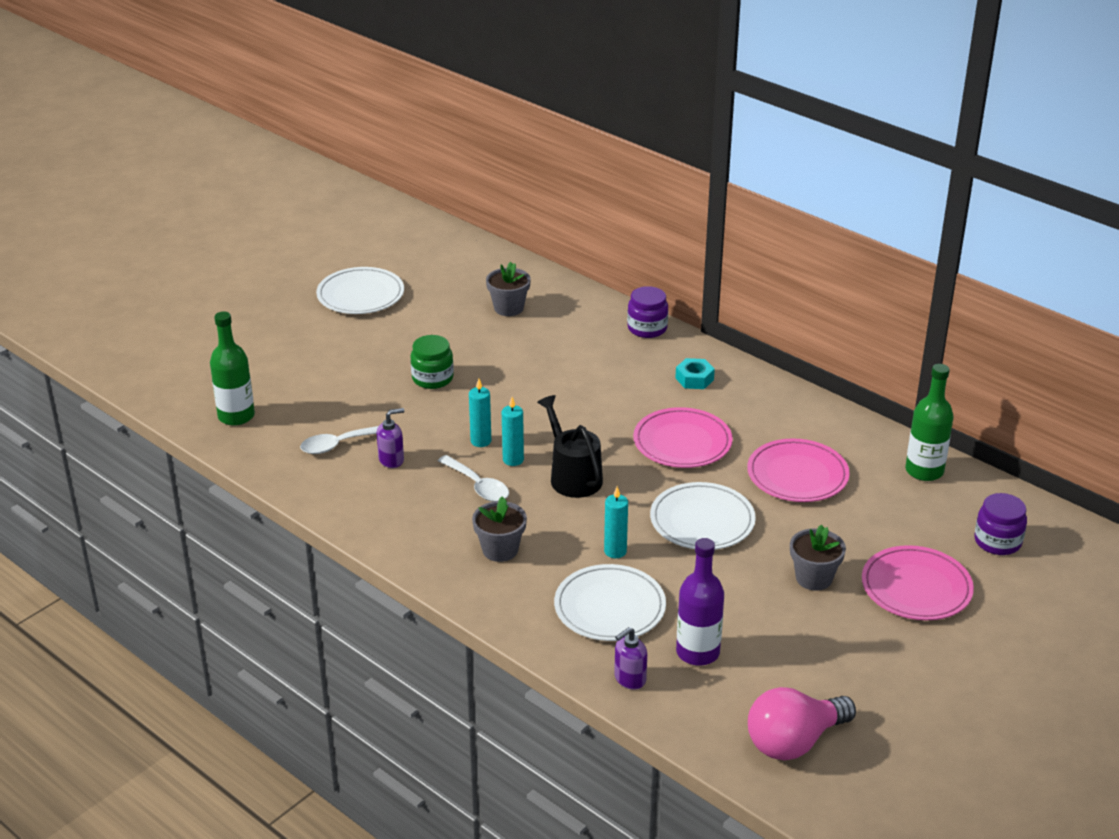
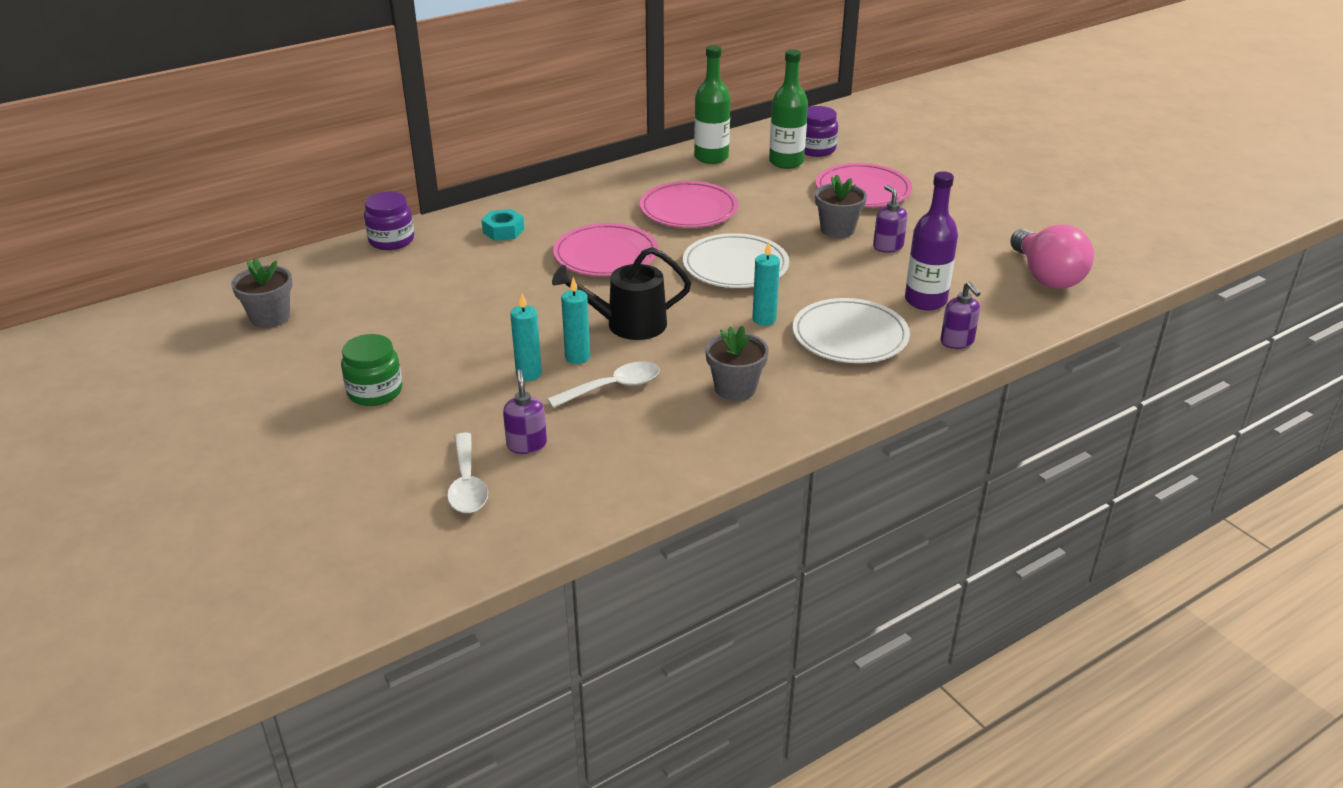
camera: 75 degrees left, 0 degrees up
(236, 416) = (333, 577): green bottle -> green bottle (786, 162)
(360, 295) = (124, 427): white plate -> none
(796, 617) = (888, 247): none -> purple soap dispenser

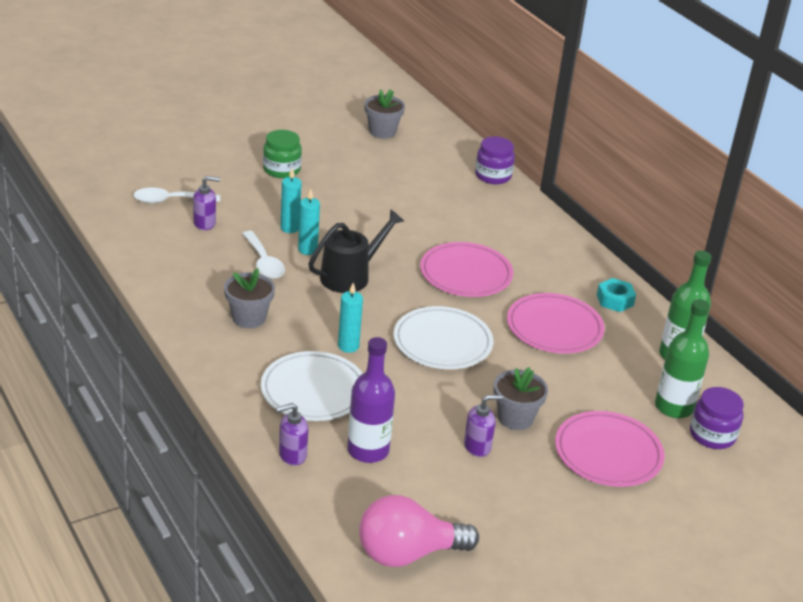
camera: 90 degrees right, 0 degrees up
(503, 231) = (509, 226): turquoise nut -> turquoise nut (615, 300)
(628, 325) = (350, 276): black watering can -> black watering can turned 60 degrees clockwise

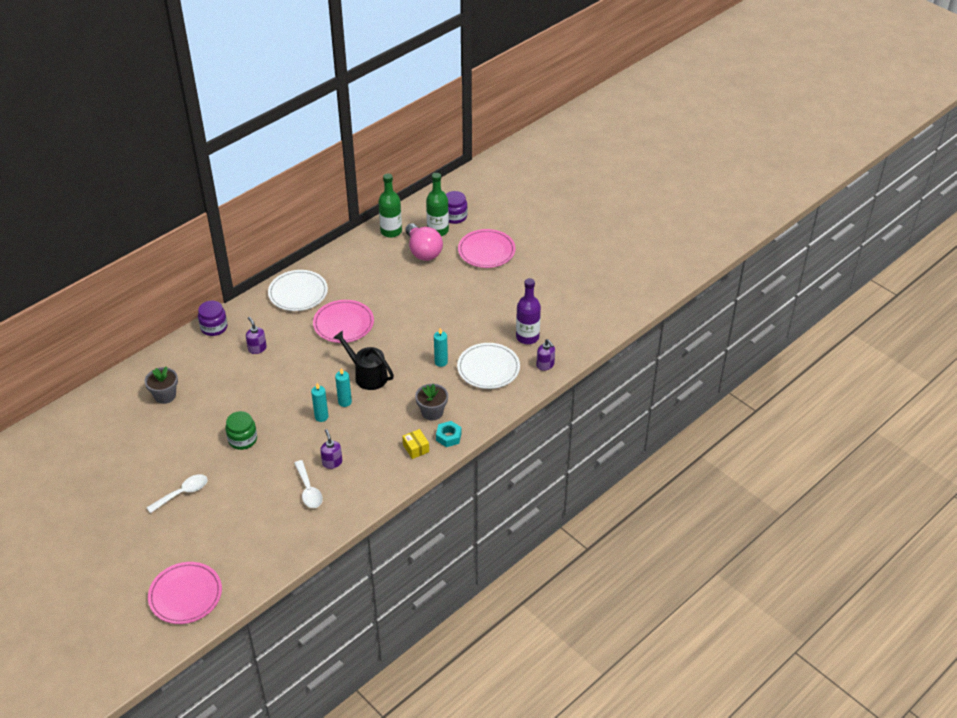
camera: 100 degrees left, 10 degrees up
(188, 291) = (416, 448): none -> yellow box
(264, 262) = (368, 420): white spoon -> white spoon (182, 493)
(407, 553) = (593, 310): pink light bulb -> pink light bulb (423, 251)
(442, 342) = (419, 323): white plate -> white plate (298, 293)
(477, 446) = (504, 297): purple soap dispenser -> purple soap dispenser (257, 348)
(515, 418) = (474, 286): grey flower pot -> none
(554, 327) = (385, 280): pink plate -> pink plate (185, 595)
(615, 300) = (346, 258): turquoise nut -> turquoise nut (448, 437)

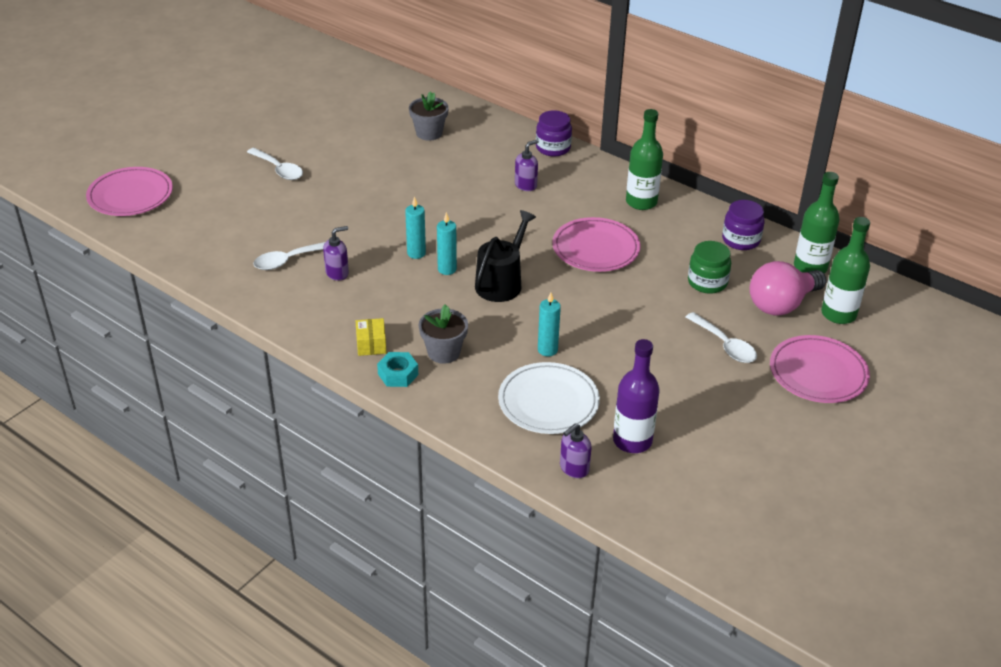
camera: 80 degrees right, 5 degrees down
(242, 439) = (367, 198): green jar -> green jar (707, 282)
(298, 293) = (641, 202): white plate -> green bottle
(416, 448) = (371, 344): yellow box -> yellow box turned 60 degrees counterclockwise
(454, 216) = (882, 328): purple jar -> purple jar (741, 240)
(454, 283) = (725, 345): none -> white spoon

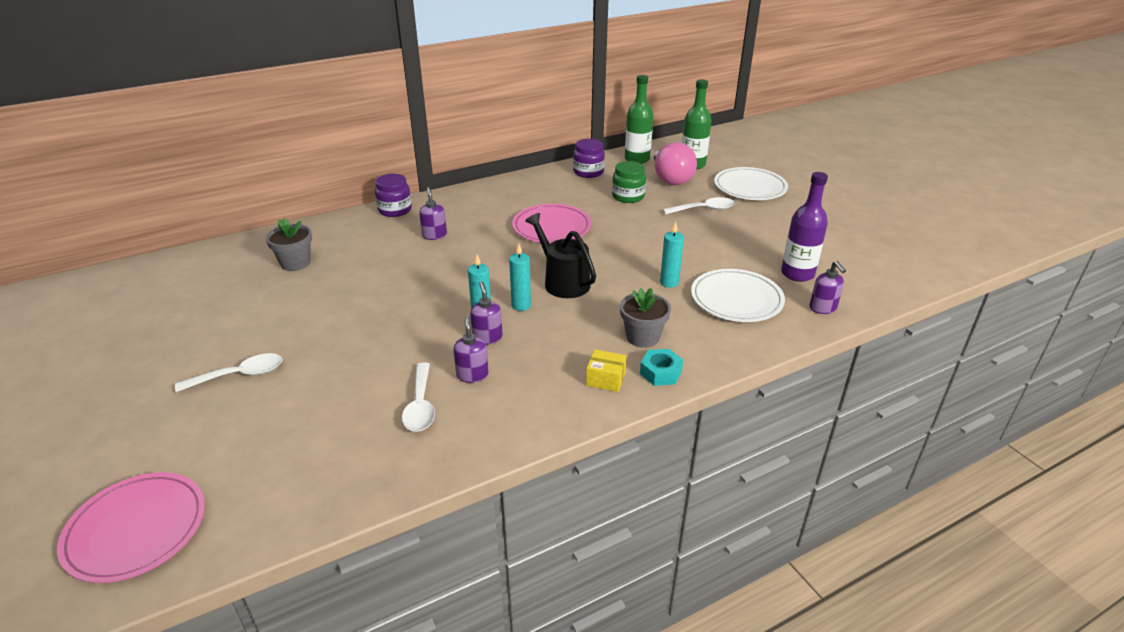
camera: 65 degrees left, 5 degrees down
(389, 265) = (487, 338): none -> purple soap dispenser
(641, 202) = (508, 194): green bottle -> none
(818, 373) = (750, 187): pink plate -> white plate

